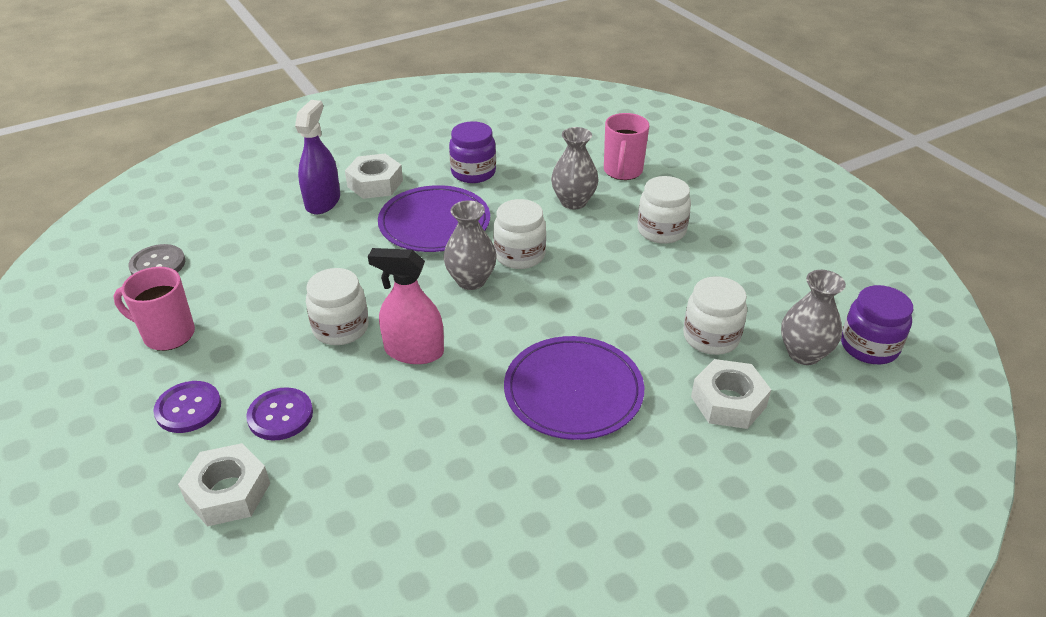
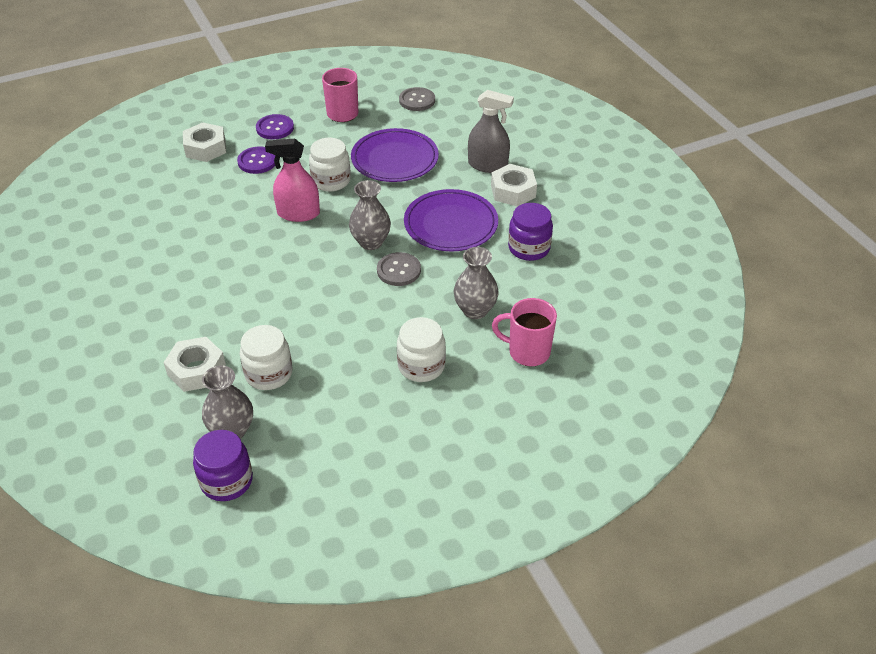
camera: 95 degrees right, 5 degrees up
(323, 201) = (488, 165): purple spray bottle -> grey spray bottle
(414, 351) = (298, 213): pink spray bottle -> pink spray bottle turned 105 degrees counterclockwise
(519, 255) = (399, 270): white jar -> grey button
(573, 391) = (235, 287): purple plate -> purple plate (395, 159)

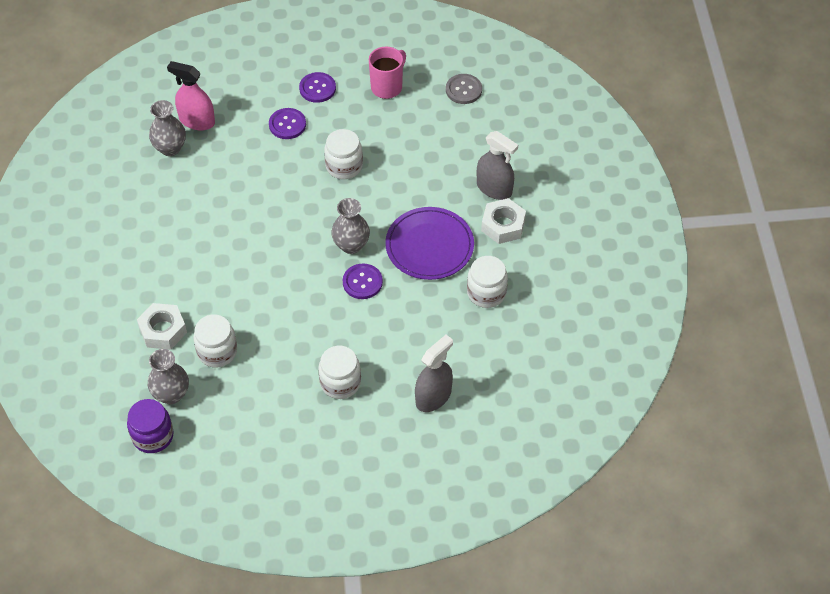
camera: 20 degrees right, 10 degrees up
(205, 148) = (247, 96): white nut -> none
(298, 213) = (301, 195): pink spray bottle -> pink spray bottle (197, 121)
(395, 159) = (412, 156): purple plate -> none
(399, 270) = (362, 282): grey button -> purple button
(475, 310) = (409, 342): grey vase -> grey vase (170, 148)
(527, 352) = (433, 397): pink mug -> grey spray bottle
(529, 248) = (486, 293): purple jar -> white jar

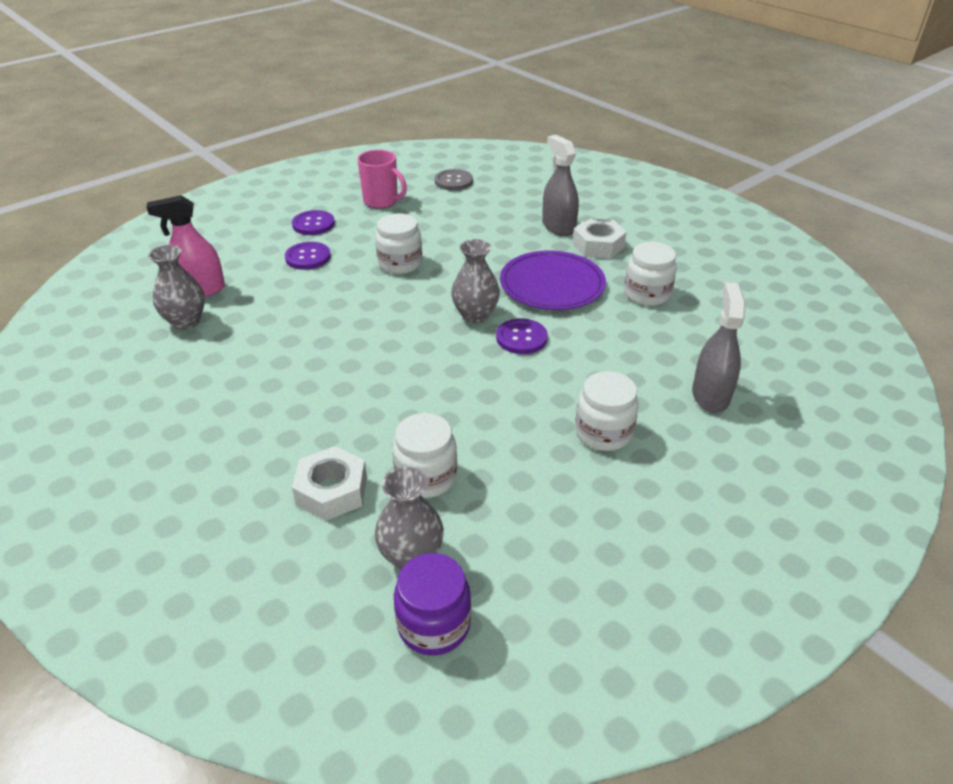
camera: 35 degrees left, 15 degrees down
(387, 87) = (382, 201): pink mug -> pink mug turned 120 degrees clockwise
(494, 188) = (558, 226): grey spray bottle -> grey spray bottle turned 120 degrees counterclockwise

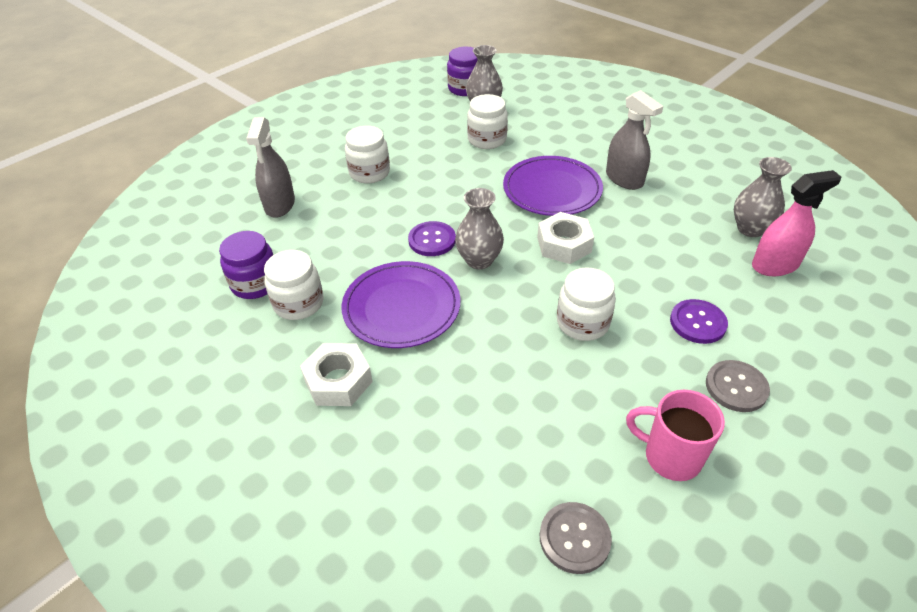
camera: 175 degrees right, 5 degrees up
(313, 224) = (736, 387): purple button -> grey button
(332, 491) = (542, 129): white nut -> white nut (564, 244)
(367, 384) = (552, 189): none -> purple plate
(558, 226) = (389, 418): grey spray bottle -> grey spray bottle (624, 179)
(696, 313) = (255, 283): none -> purple jar

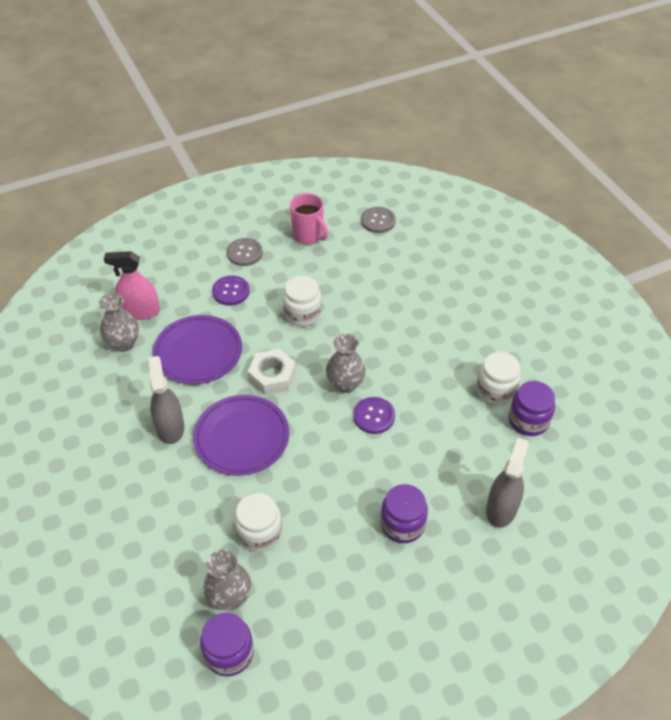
camera: 160 degrees left, 5 degrees up
(338, 381) = (476, 325): white nut -> none
(369, 173) = (402, 524): white jar -> purple jar
(401, 307) = (419, 363): purple plate -> purple plate (198, 352)

